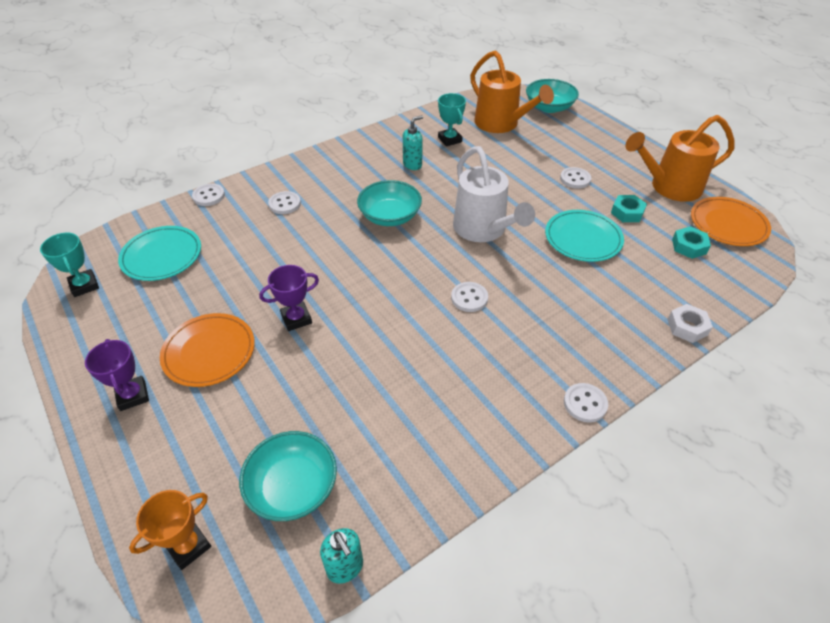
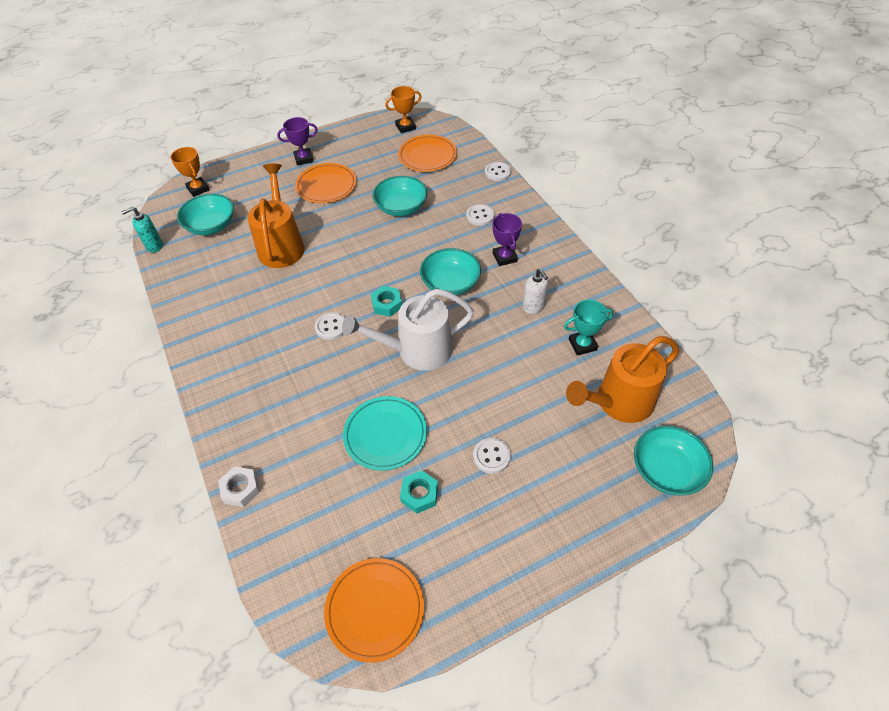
camera: 100 degrees right, 5 degrees up
(84, 285) = (405, 127): turquoise trophy -> orange trophy
(162, 256) = (427, 156): turquoise plate -> orange plate
(264, 268) = (401, 207): none -> turquoise bowl
(296, 319) = (342, 225): purple trophy -> purple trophy (504, 257)
(412, 165) = (533, 307): turquoise soap dispenser -> white soap dispenser
(585, 403) = (199, 382): white button -> none
(669, 187) = (461, 565): orange watering can -> orange watering can (281, 245)
(689, 246) = (347, 541): turquoise nut -> turquoise nut (387, 304)

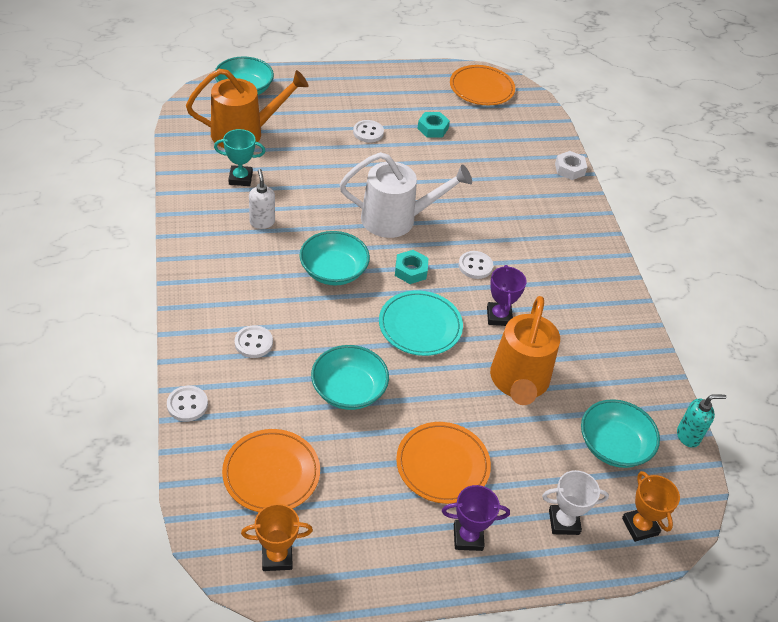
camera: 170 degrees left, 5 degrees down
(246, 179) = (564, 522): none -> white trophy
(385, 435) = (447, 168): turquoise plate -> turquoise plate (420, 326)
(504, 257) = (258, 281): purple trophy -> purple trophy (499, 316)

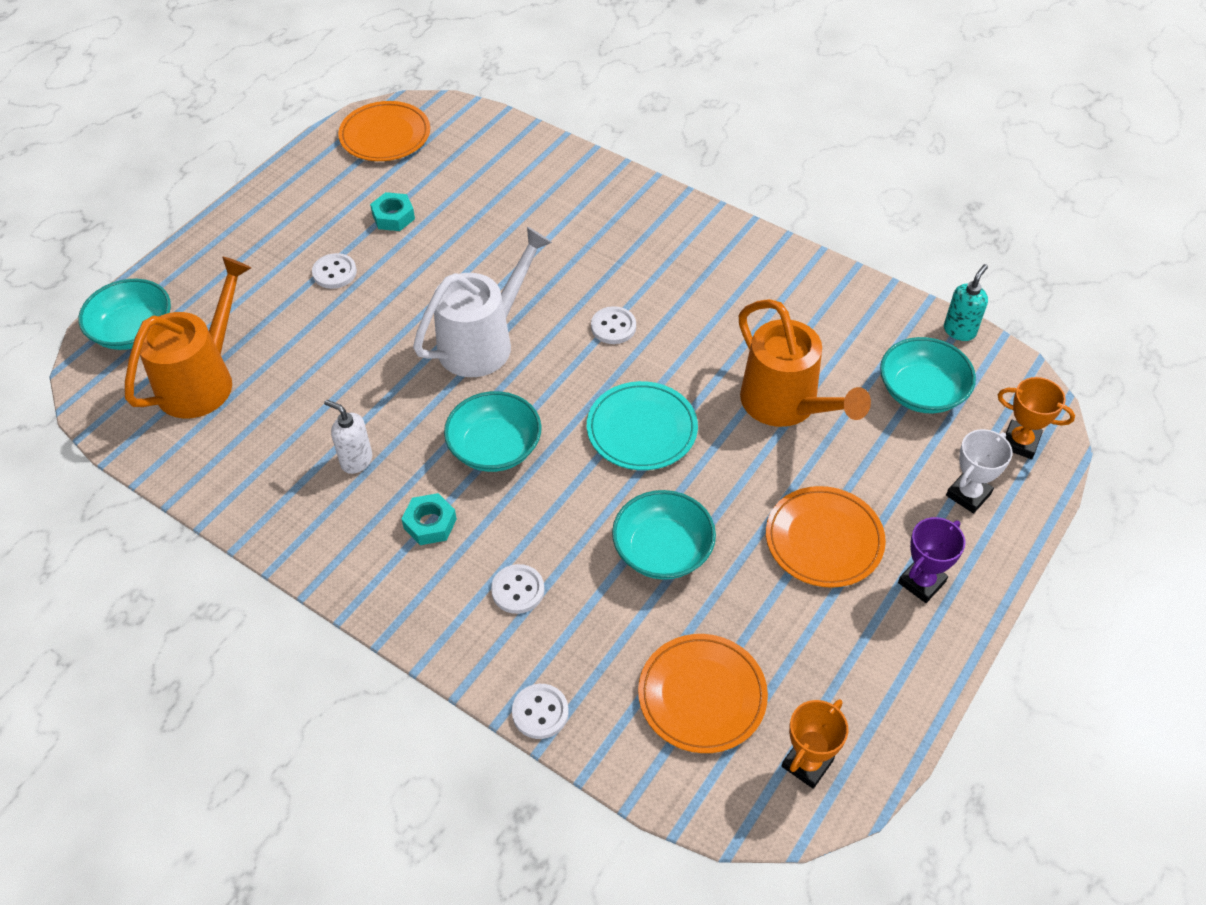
camera: 40 degrees left, 5 degrees up
(240, 178) = (268, 433): turquoise trophy -> none
(411, 270) = (564, 382): turquoise nut -> turquoise nut (430, 523)
(499, 316) = (694, 358): purple trophy -> none
(569, 169) = (571, 158): white nut -> none

